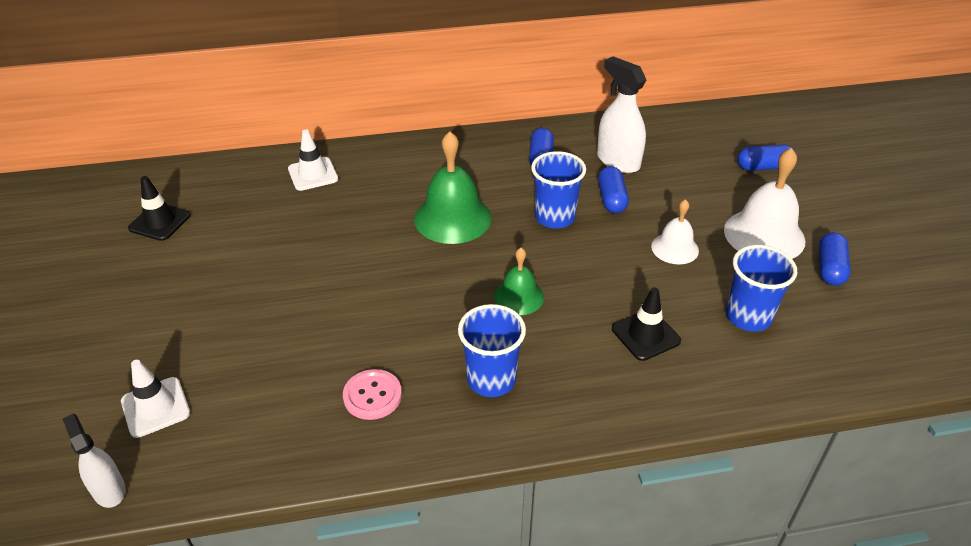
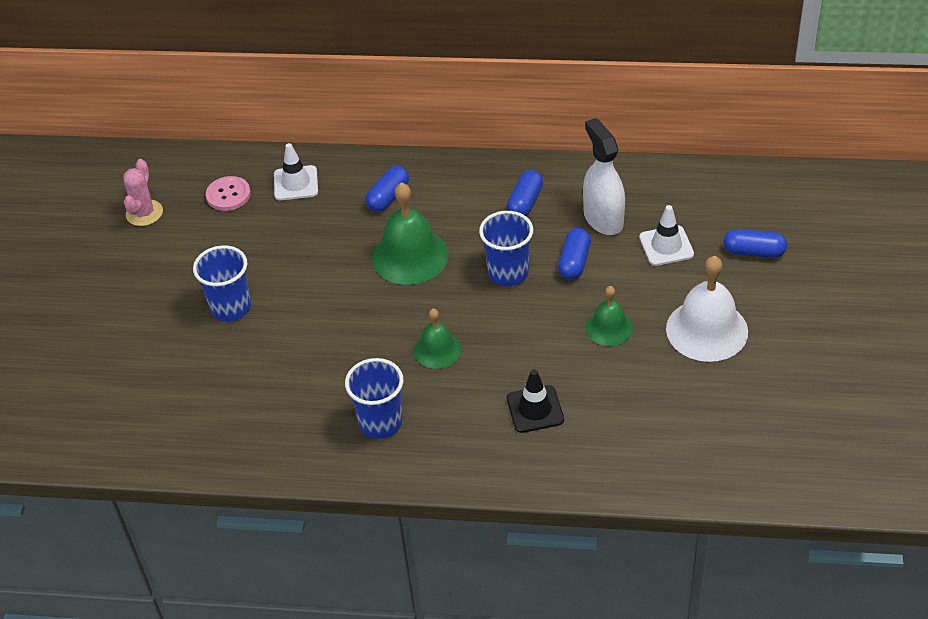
camera: 20 degrees right, 5 degrees up
(109, 490) = (57, 450): white spray bottle -> none
(155, 407) = (104, 391): white traffic cone -> white traffic cone (666, 246)
(159, 222) = (144, 213): black traffic cone -> pink cactus
(372, 396) = (277, 416): pink button -> pink button (228, 195)
(675, 248) = (609, 328): white bell -> green bell
(748, 316) = (640, 411): blue cup -> blue cup (231, 307)
(830, 268) = (751, 378): blue capsule -> blue capsule (388, 197)

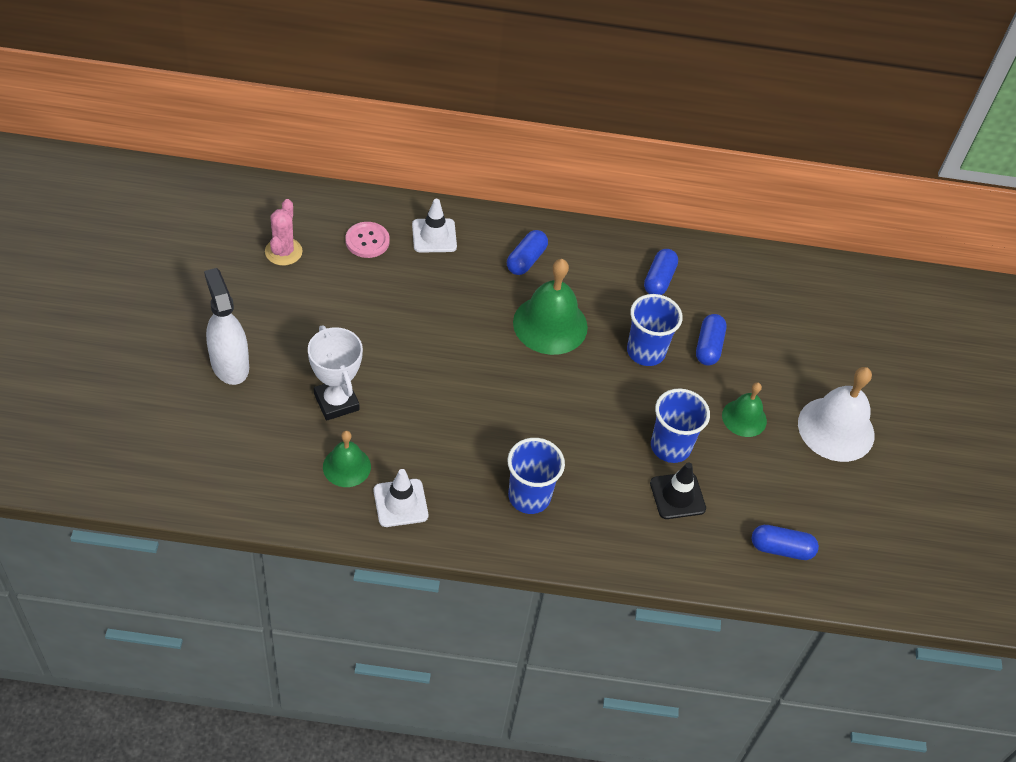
camera: 10 degrees left, 5 degrees up
(189, 349) = (336, 402): none -> white trophy
(231, 307) = (375, 362): blue cup -> blue cup (670, 447)
(437, 350) = (581, 425): green bell -> green bell (346, 466)
(603, 219) = (734, 304): white spray bottle -> white spray bottle (229, 364)
(666, 246) = (794, 339): white traffic cone -> white traffic cone (400, 503)
(754, 252) = (876, 353): blue capsule -> blue capsule (781, 549)

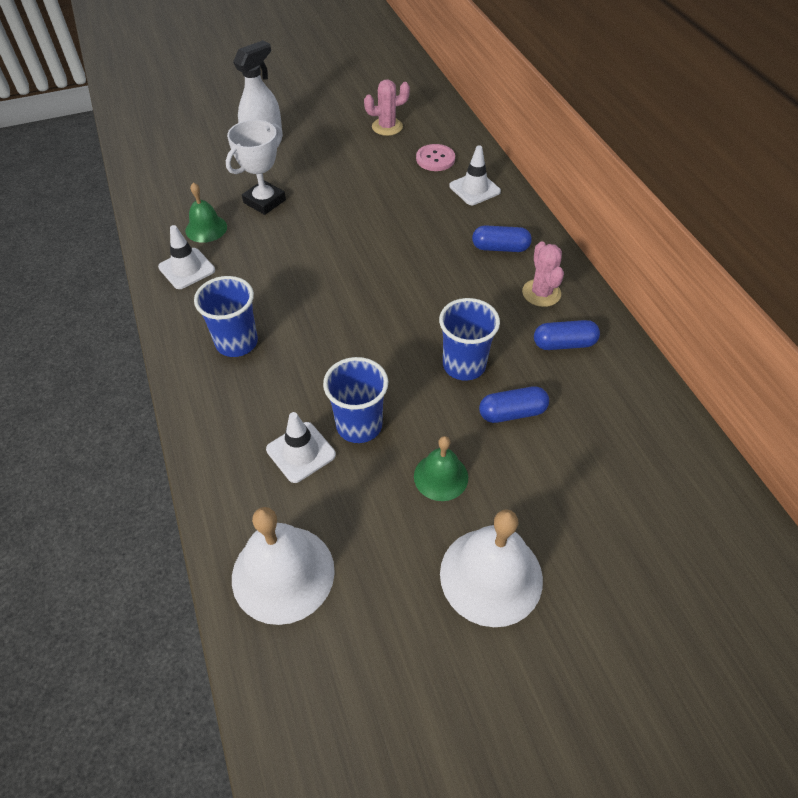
camera: 70 degrees right, 0 degrees up
(550, 324) = (440, 288): green bell -> none
(597, 263) = (541, 293): none -> pink cactus
(677, 496) = (301, 452): black traffic cone -> white traffic cone
(781, 549) = (283, 573): blue capsule -> white bell

